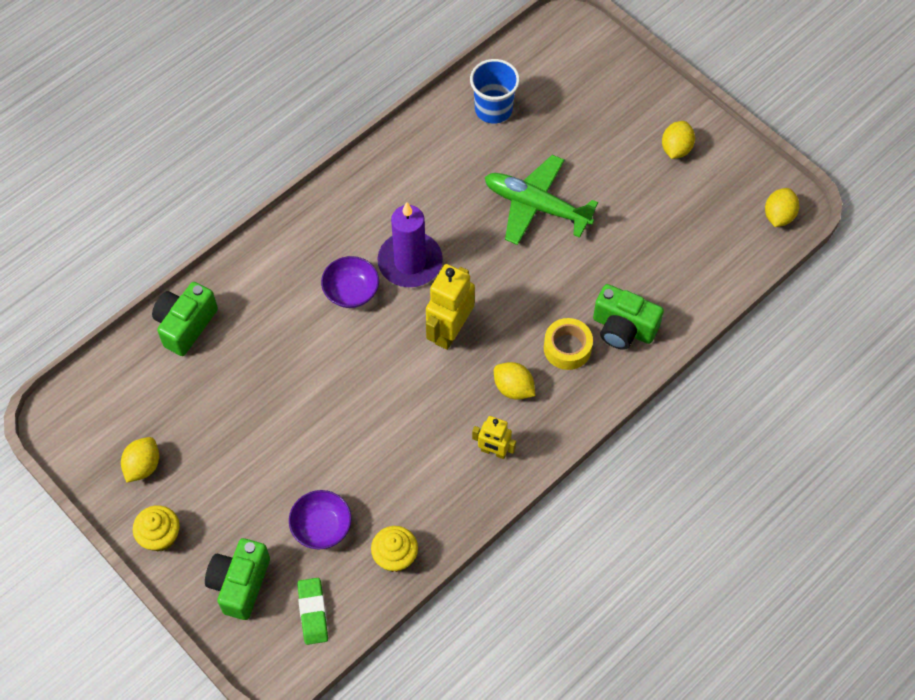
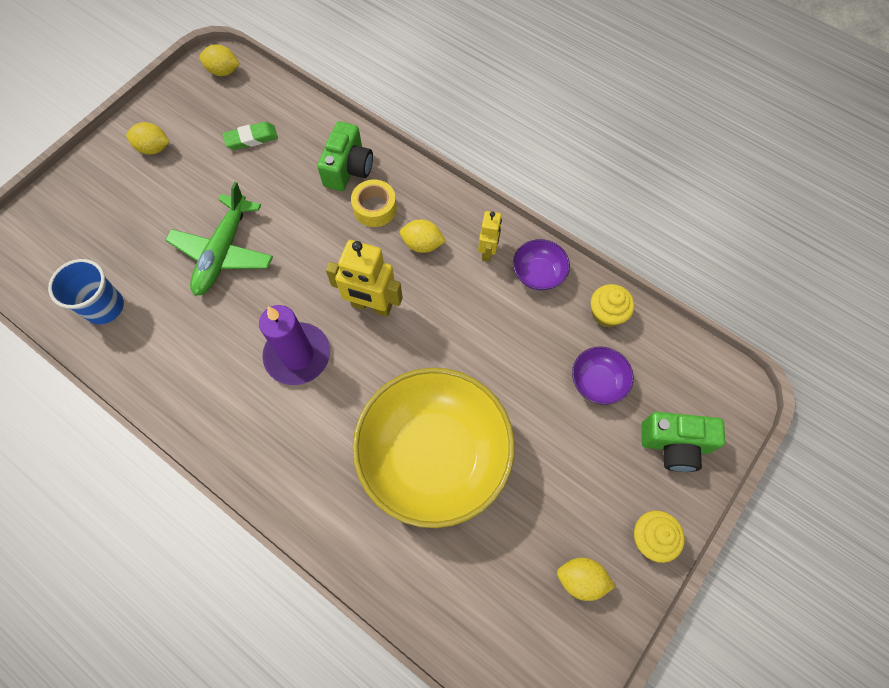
camera: 100 degrees left, 5 degrees up
(185, 325) = (404, 577): green camera -> none
(284, 365) = (434, 456): none -> yellow bowl
(313, 612) = (679, 372): green eraser -> green eraser (251, 138)
(351, 291) = (339, 406): purple bowl -> purple bowl (538, 274)
(513, 388) = (422, 244): yellow lemon -> yellow lemon turned 75 degrees clockwise

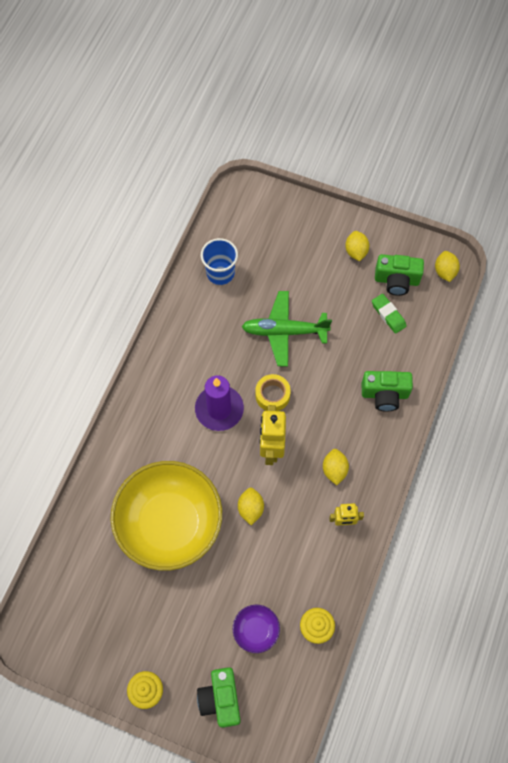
camera: 75 degrees right, 0 degrees up
(212, 119) = (396, 280): none -> green camera
(375, 208) = (355, 425): yellow tape -> yellow tape (272, 395)
(538, 274) = (335, 565): purple bowl -> none
(581, 579) = (108, 645): yellow lemon -> yellow lemon (250, 509)

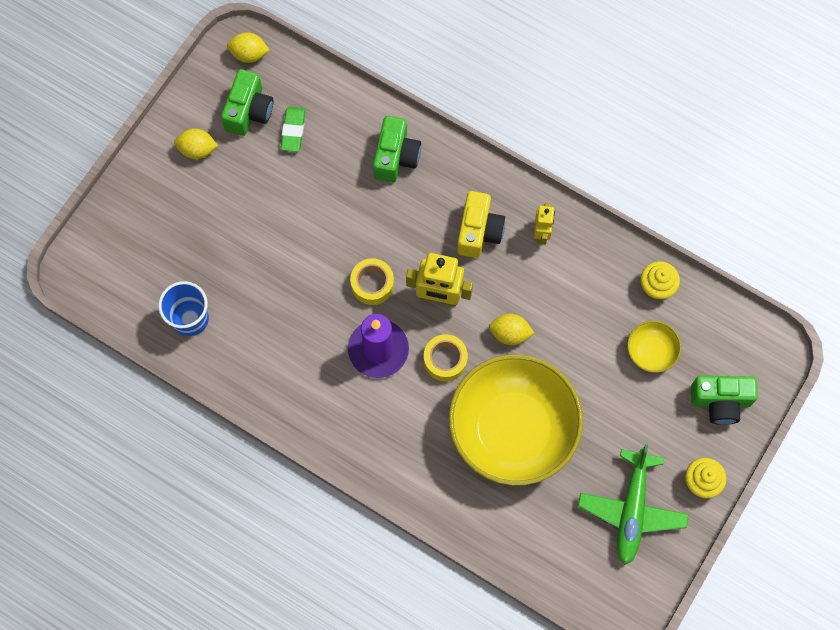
camera: 80 degrees left, 5 degrees up
(219, 461) = (445, 360): none -> yellow tape
(256, 630) = (651, 351): purple bowl -> yellow bowl
(284, 331) = (290, 255): green plane -> green plane (632, 510)
(334, 470) = (479, 231): yellow lemon -> yellow camera
(388, 315) = (293, 130): green eraser -> green eraser turned 60 degrees counterclockwise

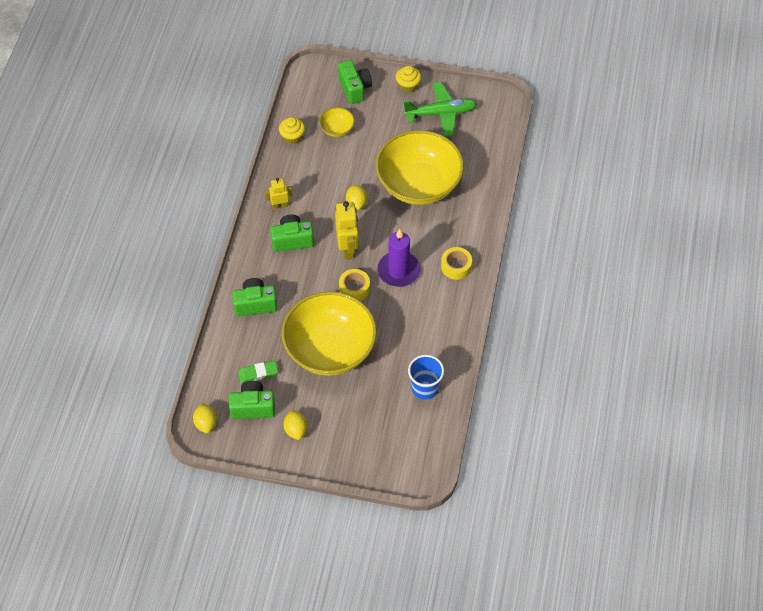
camera: 110 degrees left, 15 degrees down
(293, 224) = (330, 349): none -> yellow bowl
(445, 360) = (389, 232): yellow tape -> yellow tape (456, 266)
(479, 231) = (292, 240): yellow camera -> green camera

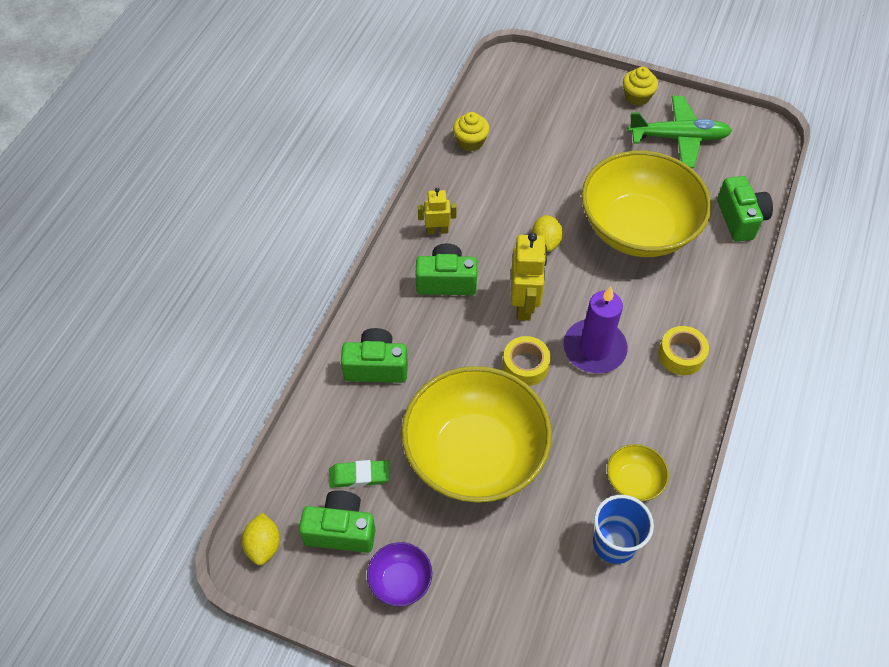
camera: 10 degrees right, 0 degrees up
(296, 430) = (400, 581): yellow lemon -> purple bowl
(337, 129) = (533, 139): yellow bowl -> yellow bowl (634, 481)
(354, 88) = (564, 91): green camera -> green camera (740, 219)

